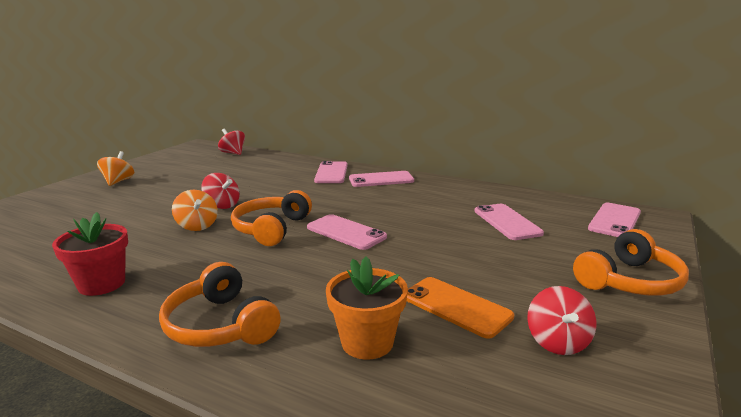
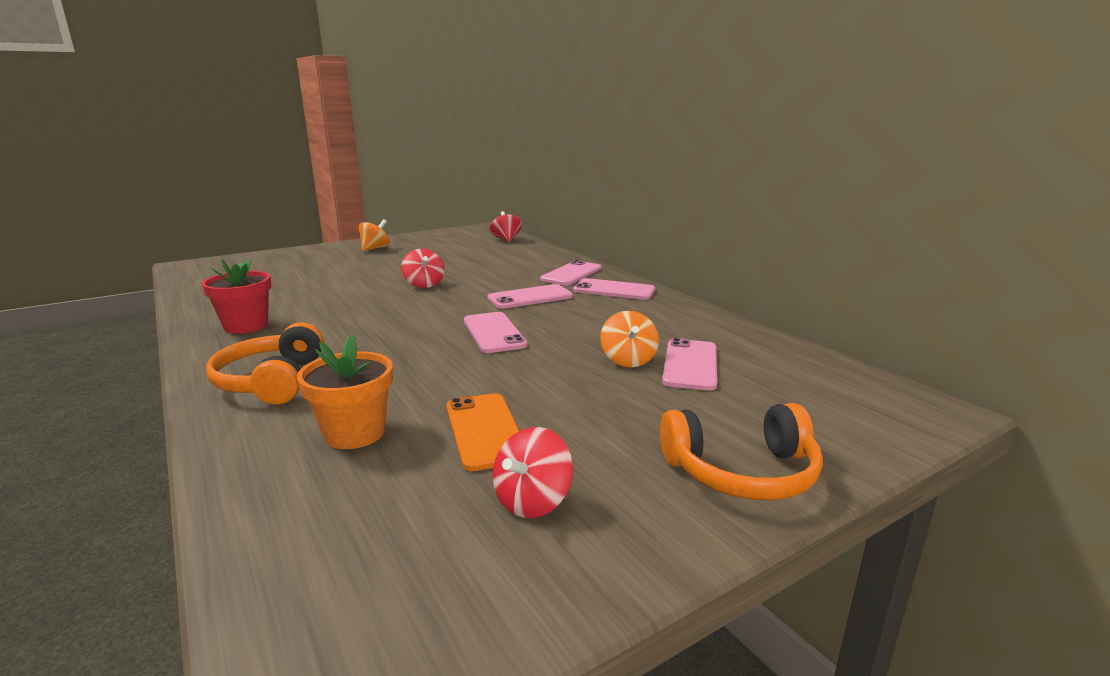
camera: 30 degrees right, 0 degrees up
(197, 226) = (377, 297): orange spinning top -> orange spinning top (628, 360)
(271, 229) = (433, 314): orange headphones -> none
(614, 220) = (852, 399): pink phone -> pink phone (530, 297)

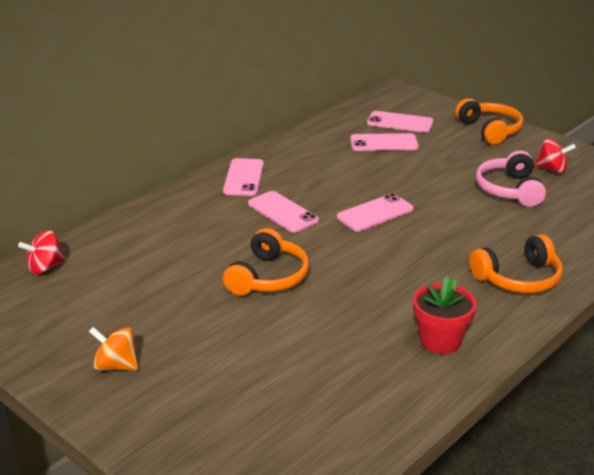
camera: 105 degrees left, 10 degrees up
(354, 433) = (546, 225): orange flower pot -> none
(424, 284) = (268, 277): red spinning top -> orange headphones
(485, 431) = (509, 190): orange phone -> pink headphones
(571, 274) = (199, 202): pink phone -> pink phone (400, 122)
(628, 360) = (390, 161): orange spinning top -> none

